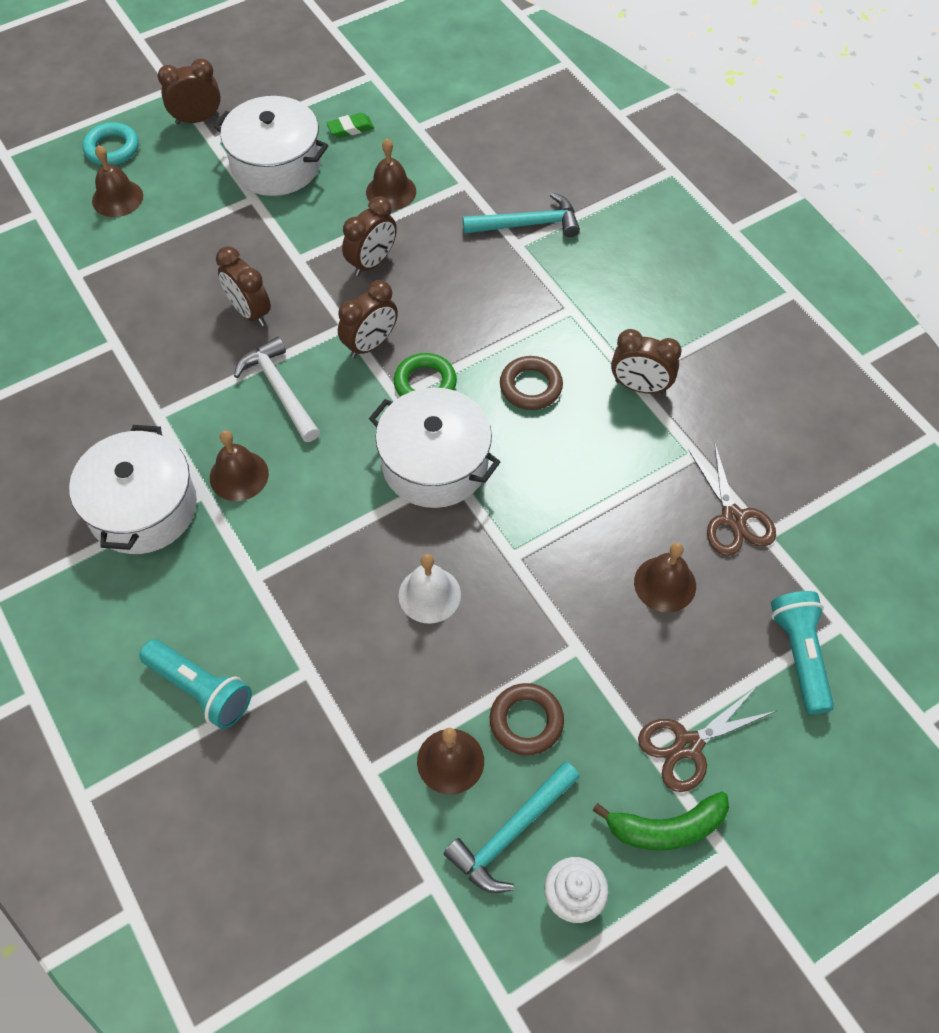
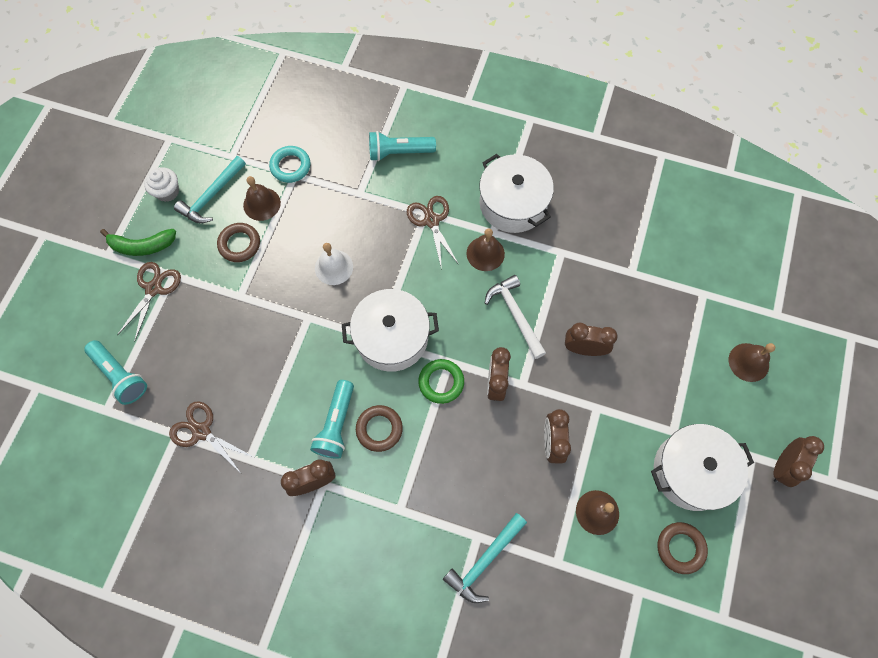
camera: 140 degrees right, 10 degrees up
(112, 148) = (800, 395): turquoise ring -> turquoise ring (290, 166)
(257, 561) = (431, 221): none -> brown scissors
(280, 390) = (515, 315): white hammer -> white hammer turned 135 degrees counterclockwise
(350, 128) = (680, 548): green eraser -> brown ring
(511, 833) = (212, 196): turquoise hammer -> turquoise hammer turned 150 degrees counterclockwise
(572, 421) = (336, 424): none -> turquoise flashlight
(665, 584) = (216, 362): brown bell -> none
(666, 828) = (142, 246): green banana -> green banana turned 135 degrees counterclockwise

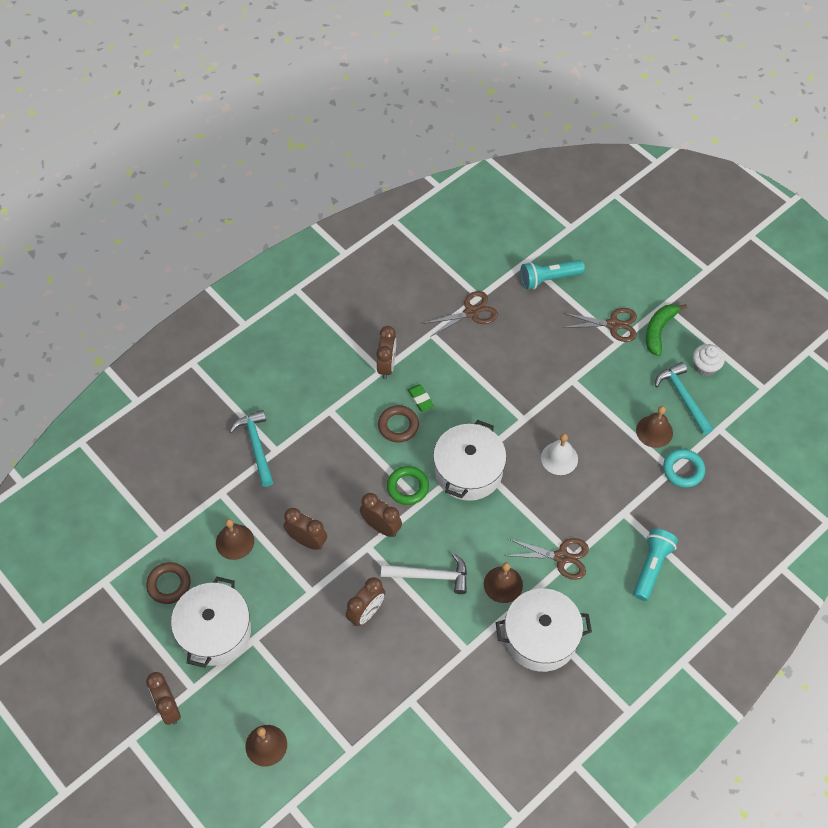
camera: 120 degrees right, 10 degrees down
(153, 288) = (613, 325): brown scissors -> brown scissors turned 45 degrees counterclockwise
(239, 244) = (622, 399): brown ring -> none
(336, 424) = (420, 399): turquoise flashlight -> green eraser

